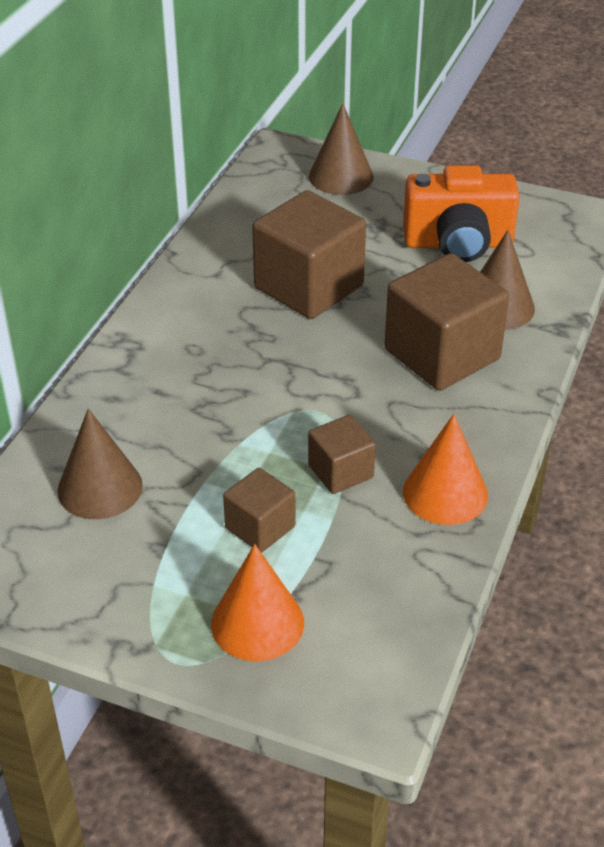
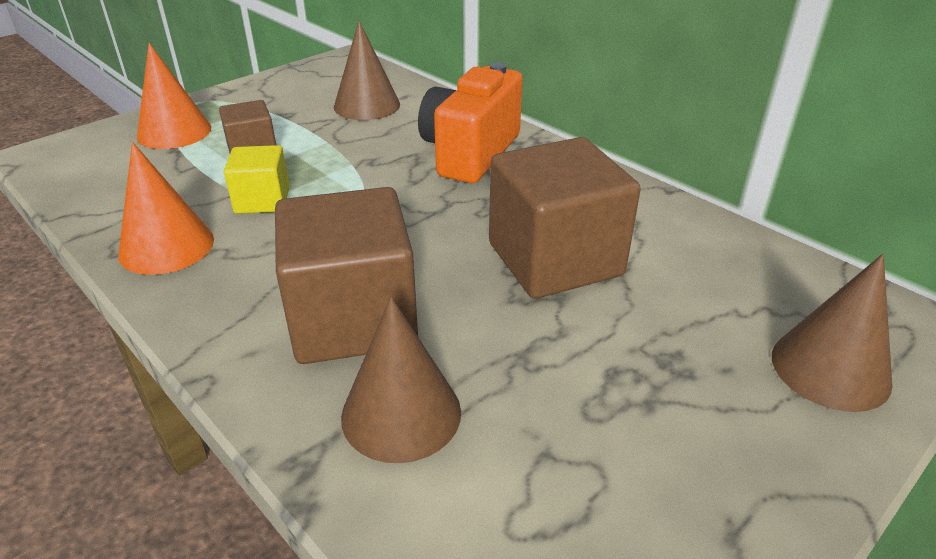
camera: 115 degrees right, 5 degrees down
(340, 471) = (262, 200): brown cube -> yellow cube
(458, 244) = (584, 436): orange camera -> orange camera (470, 153)

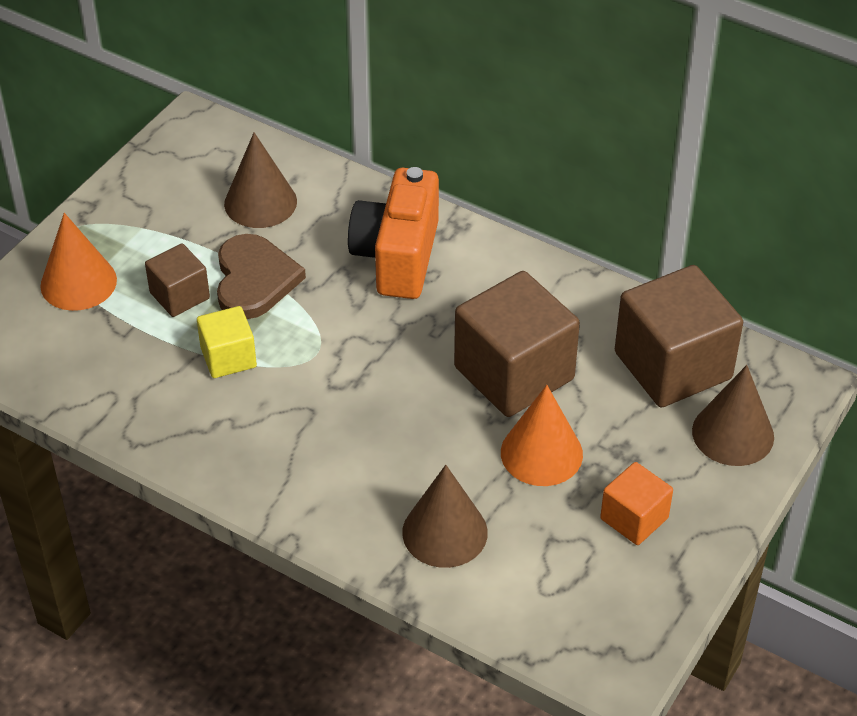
camera: 15 degrees left, 10 degrees up
(166, 246) = (176, 427): orange cone -> orange cone (541, 453)
(327, 150) = (254, 280): none -> brown heart
(353, 319) = (374, 464): brown cube -> brown cube (672, 365)
(675, 451) = (634, 518): none -> orange cube

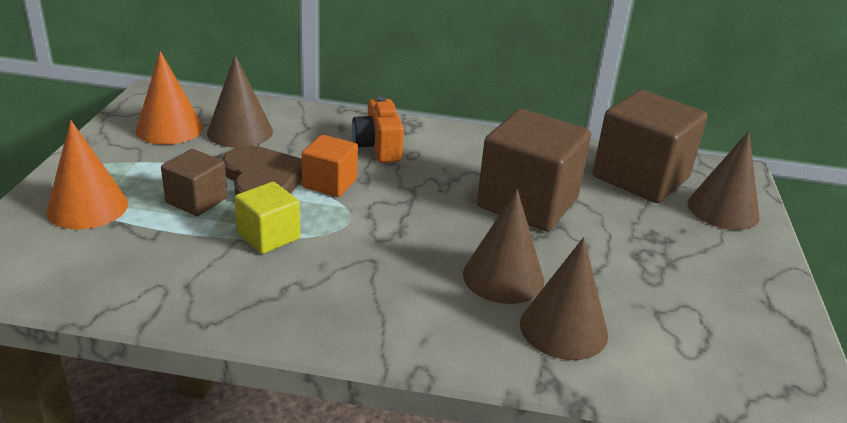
camera: 25 degrees left, 15 degrees down
(397, 257) = (378, 147): orange camera -> orange camera, size x0.64
(425, 461) = (503, 277): none -> brown cone
(541, 453) = (595, 251): orange cone -> orange cone (169, 128)
(634, 518) = (708, 281): orange cube -> orange cube (330, 183)

